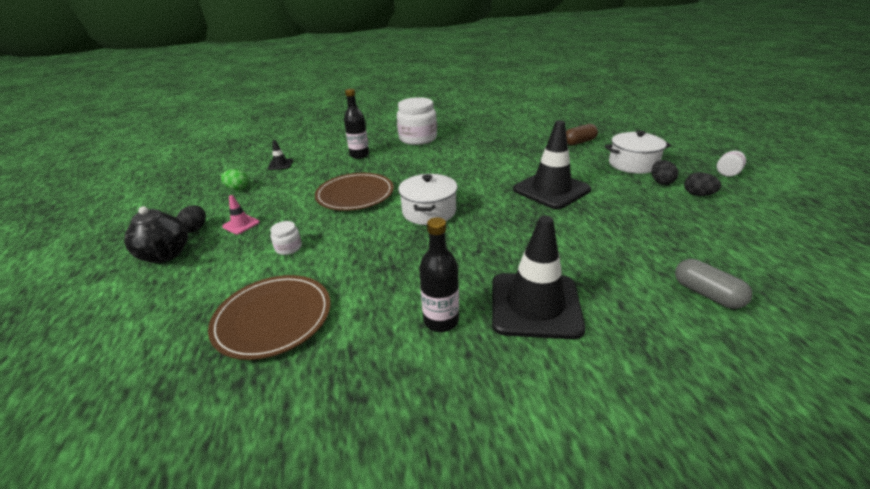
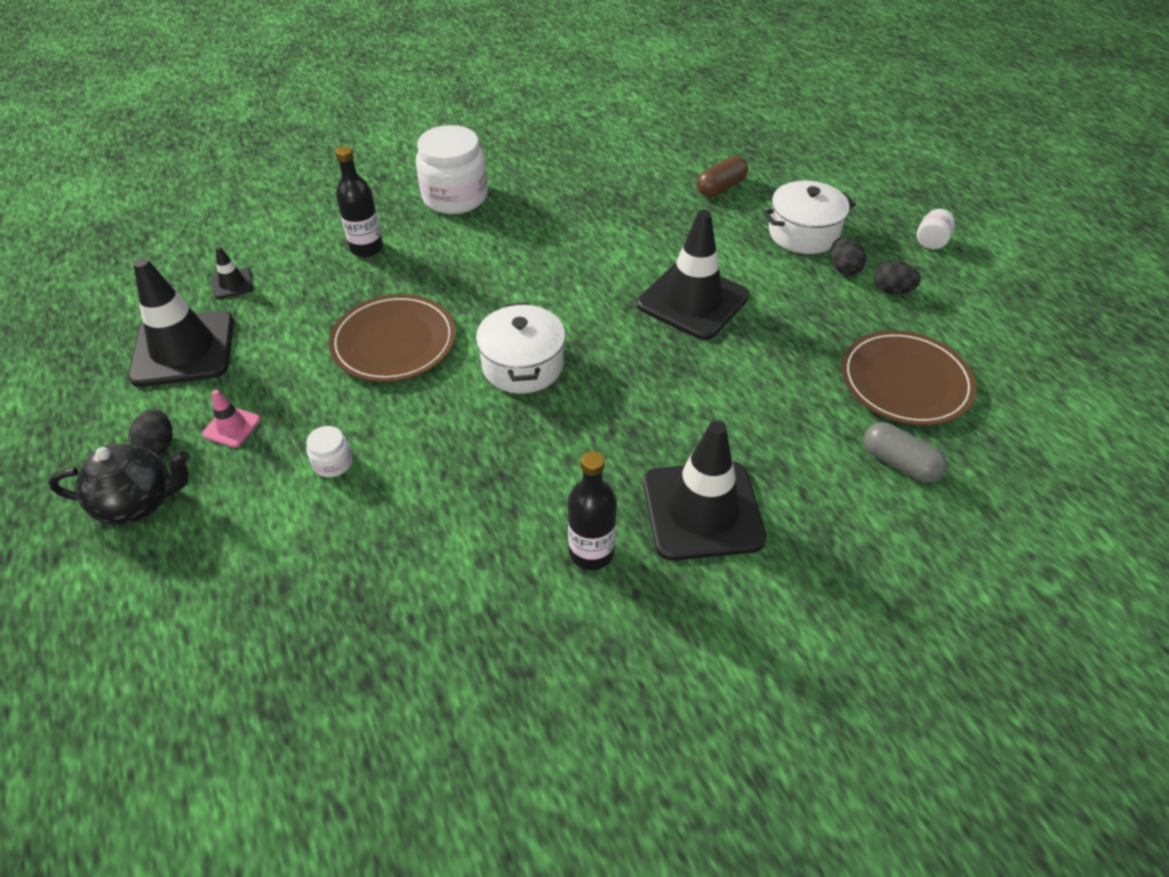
camera: 15 degrees left, 15 degrees up
(166, 255) = (139, 502): black teapot -> black teapot turned 45 degrees counterclockwise
(238, 188) = (183, 349): green egg -> black traffic cone
(273, 318) = (367, 584): brown plate -> brown plate (905, 381)

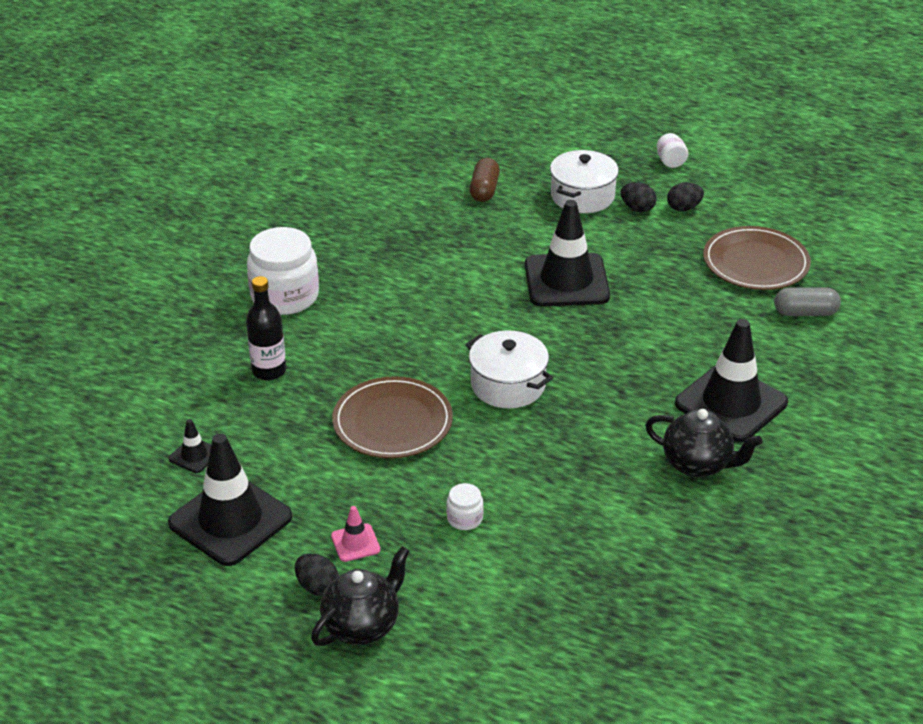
camera: 40 degrees left, 10 degrees down
(591, 552) = (698, 464): black bottle -> black teapot

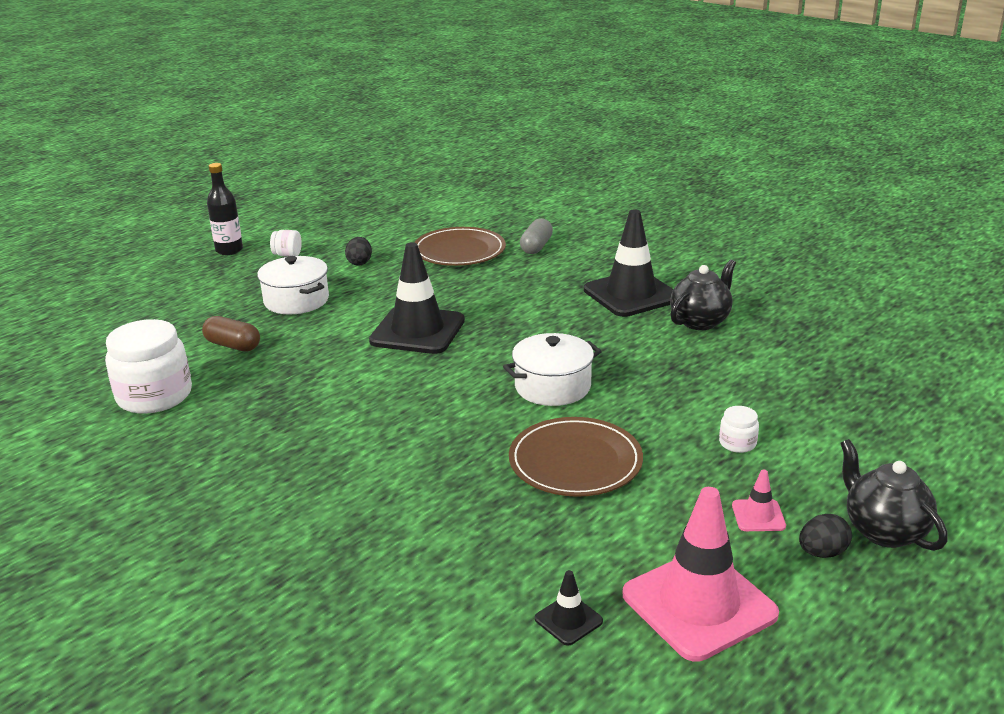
camera: 70 degrees left, 10 degrees down
(230, 520) = (699, 604): black traffic cone -> pink traffic cone
(269, 371) = (439, 534): black bottle -> black bottle (229, 250)
(285, 296) = (304, 501): white jar -> white jar (154, 396)
(637, 208) = (340, 281): black egg -> none

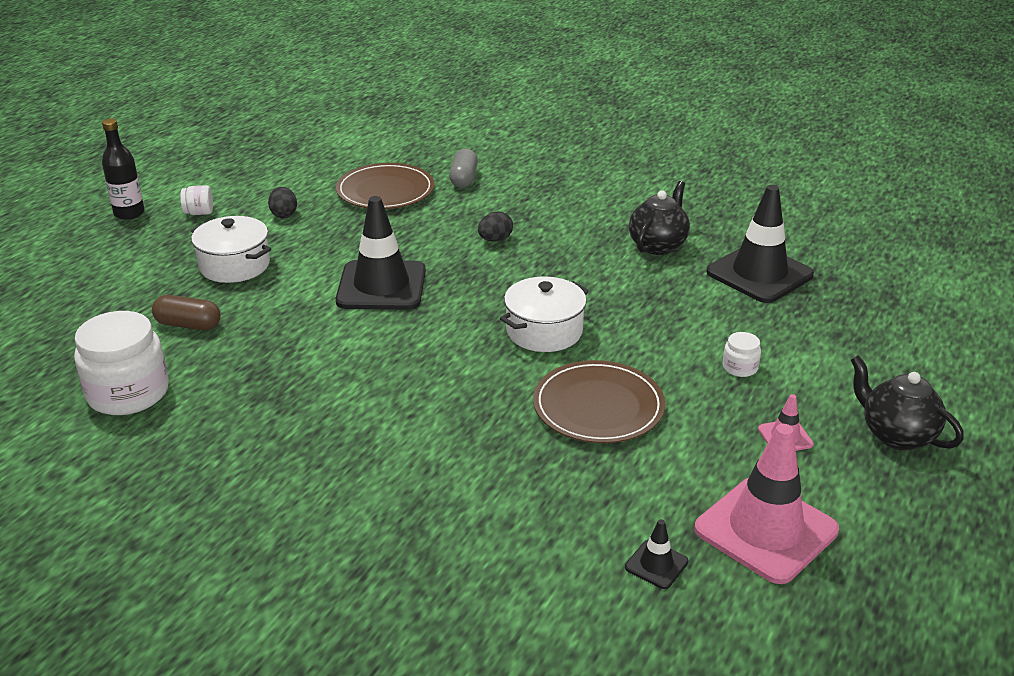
camera: 15 degrees left, 5 degrees up
(631, 294) = (580, 223): black traffic cone -> black traffic cone (759, 274)
(822, 553) = (852, 464): black egg -> black egg (495, 240)

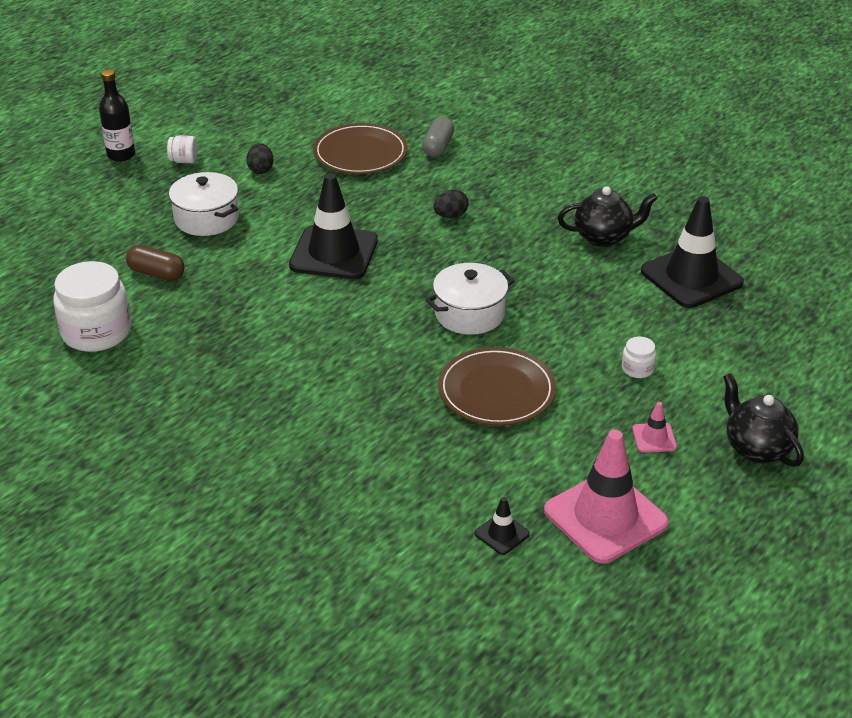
camera: 10 degrees right, 5 degrees up
(658, 245) = (604, 237): black teapot -> black teapot turned 45 degrees clockwise

